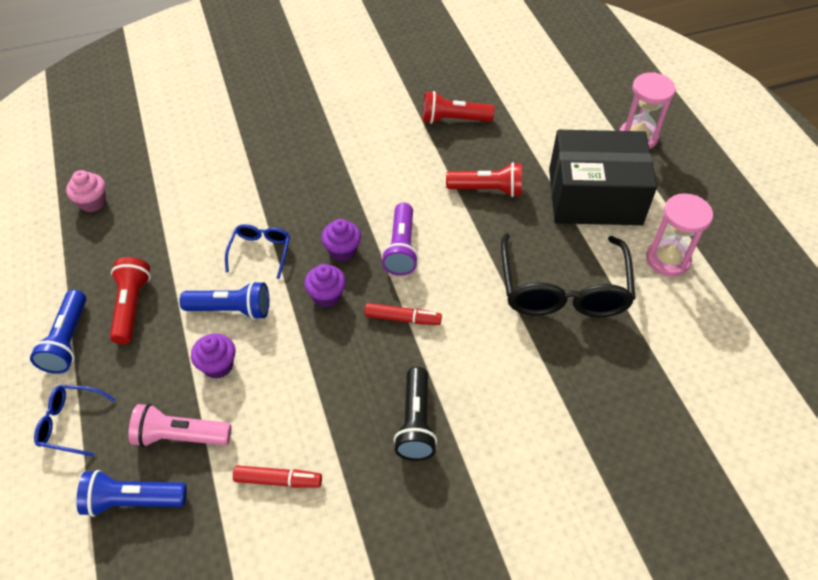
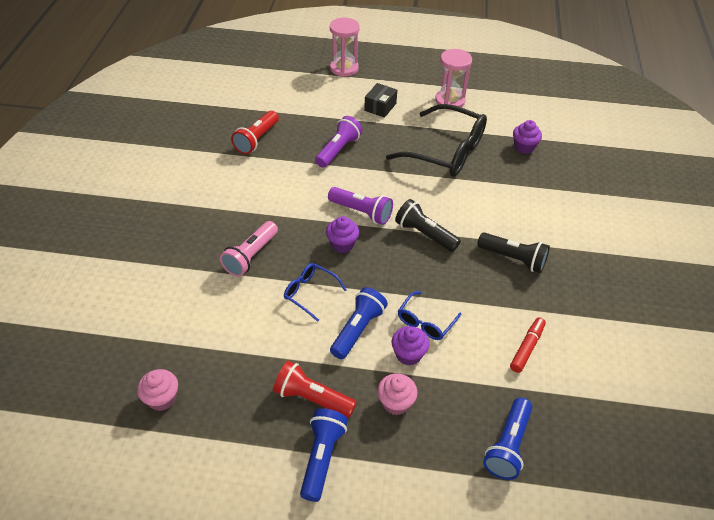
camera: 65 degrees left, 5 degrees down
(68, 340) = (322, 458): blue flashlight -> blue flashlight turned 105 degrees counterclockwise
(71, 423) = (414, 475): blue glasses -> blue glasses (426, 322)
(151, 377) = (396, 403): none -> pink cupcake
(180, 436) = (463, 398): pink flashlight -> pink flashlight (251, 256)
(327, 296) = (380, 268): purple cupcake -> purple cupcake (524, 147)
(402, 318) = (425, 234): red marker -> black flashlight
(487, 189) = (338, 150): red flashlight -> purple flashlight
(594, 196) = (380, 107): black box -> black box, size x0.42

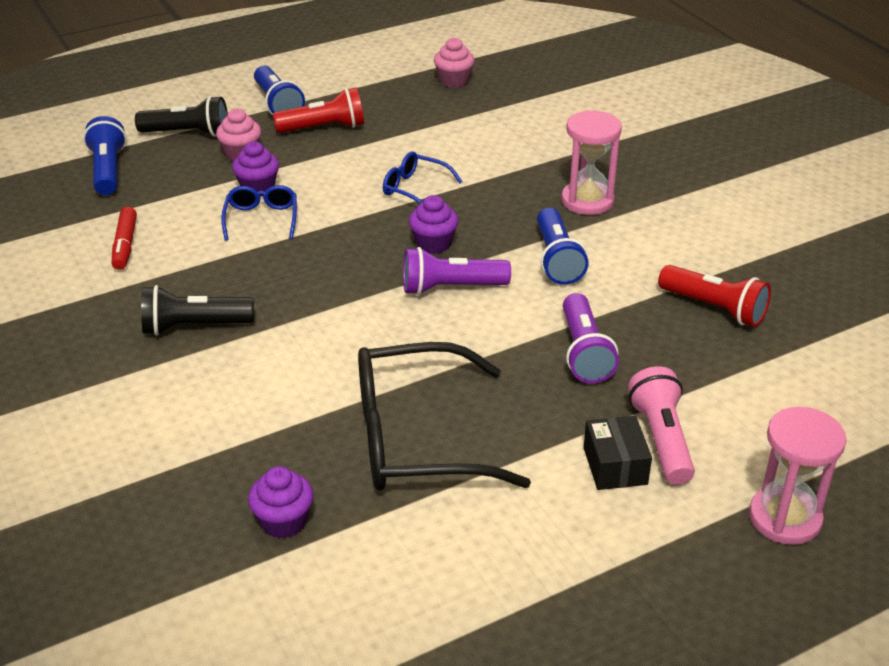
camera: 145 degrees right, 10 degrees down
(251, 256) = (521, 189): pink flashlight -> pink flashlight (661, 439)
(257, 139) = (714, 308): red flashlight -> red flashlight turned 135 degrees clockwise
(310, 293) = (415, 189): blue glasses -> blue glasses turned 150 degrees counterclockwise
(357, 330) = (331, 184): blue flashlight -> blue flashlight (557, 259)
(425, 234) = (340, 301): black flashlight -> black flashlight (188, 133)
(450, 101) = (507, 556): pink hourglass -> pink hourglass (587, 201)

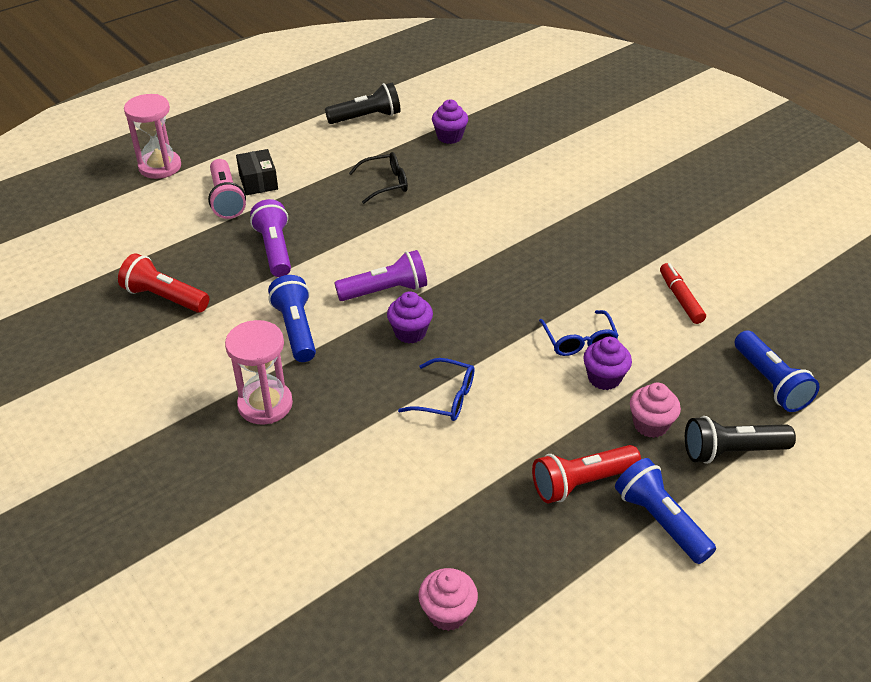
camera: 170 degrees right, 5 degrees up
(194, 326) = (572, 236): black flashlight -> black flashlight (366, 117)
(417, 438) = (385, 183): black glasses -> black glasses, size x0.49

